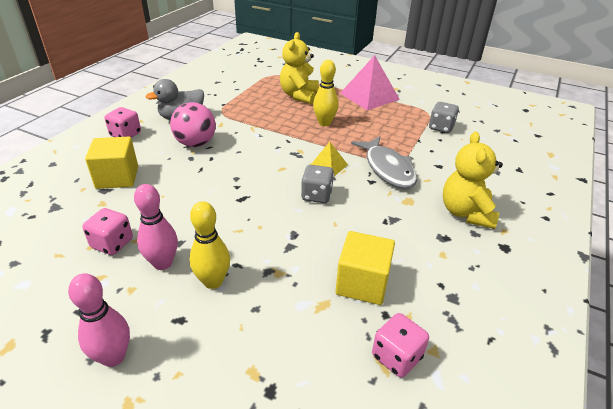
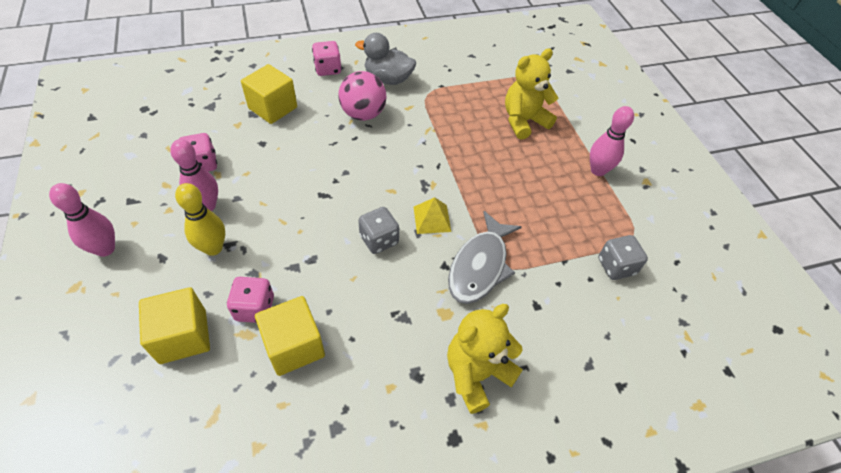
camera: 45 degrees right, 15 degrees up
(282, 346) = (183, 336): none -> yellow cube
(324, 123) = (500, 170): yellow bowling pin -> none
(369, 96) = (598, 170): pink pyramid -> pink bowling pin
(396, 356) = (229, 422): pink dice -> pink dice (255, 308)

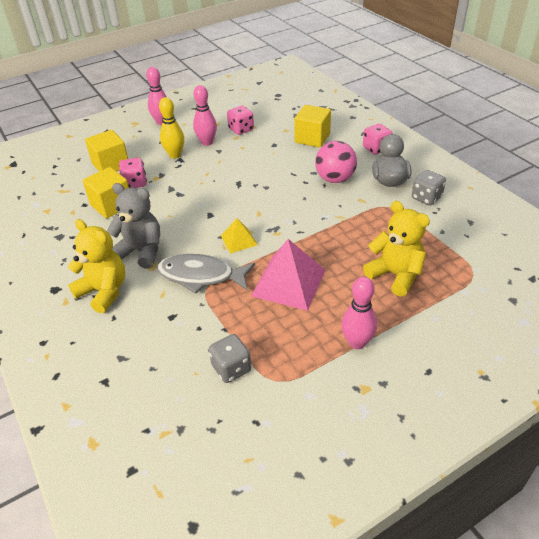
camera: 80 degrees right, 10 degrees down
(379, 240) = (207, 218): grey dice -> grey dice (426, 198)
(414, 321) = (141, 251): none -> grey teddy bear
(512, 195) = (288, 282): none -> pink pyramid

